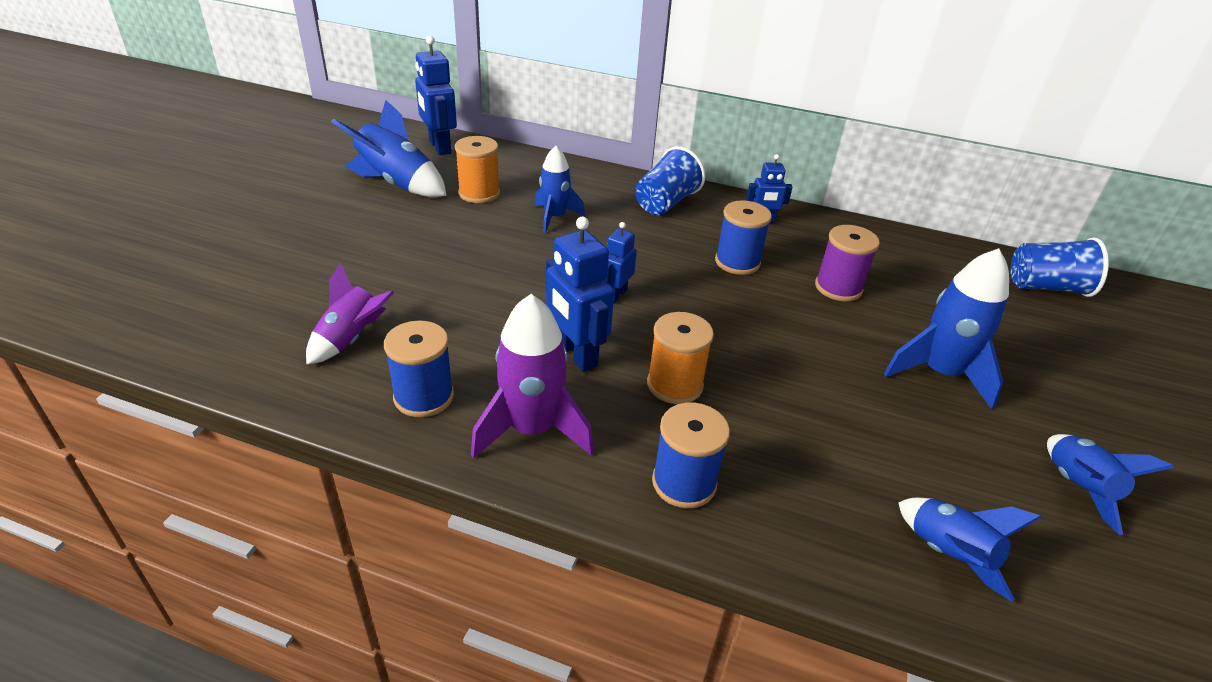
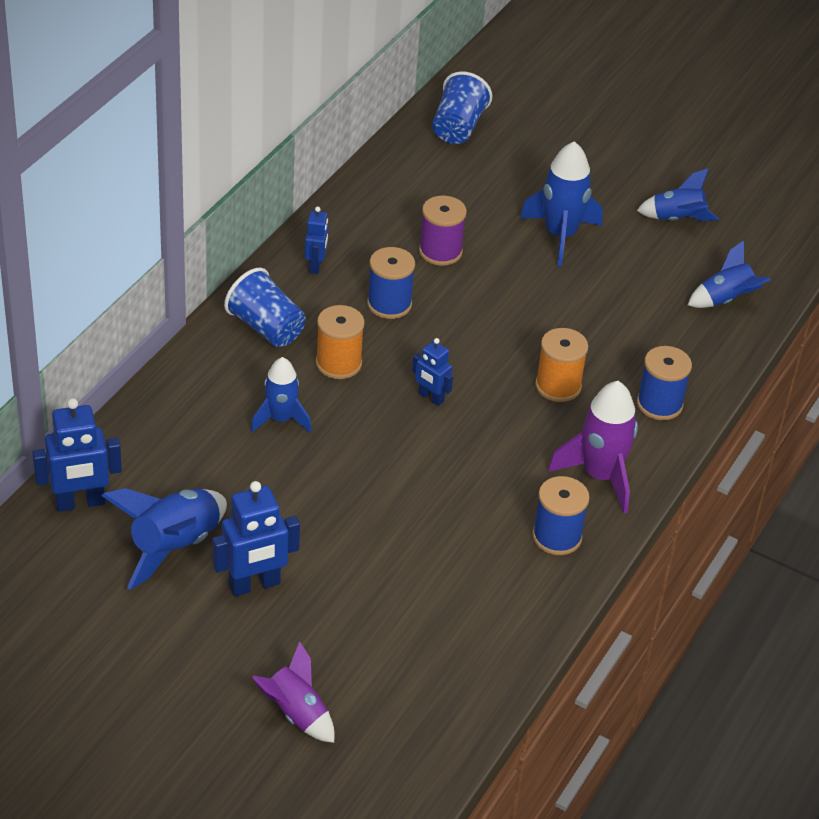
camera: 80 degrees left, 5 degrees up
(351, 339) = (474, 583): purple rocket -> purple rocket (296, 713)
(479, 193) = (213, 475): orange spool -> orange spool (338, 363)
(576, 355) = (514, 438): blue robot -> blue robot (254, 585)

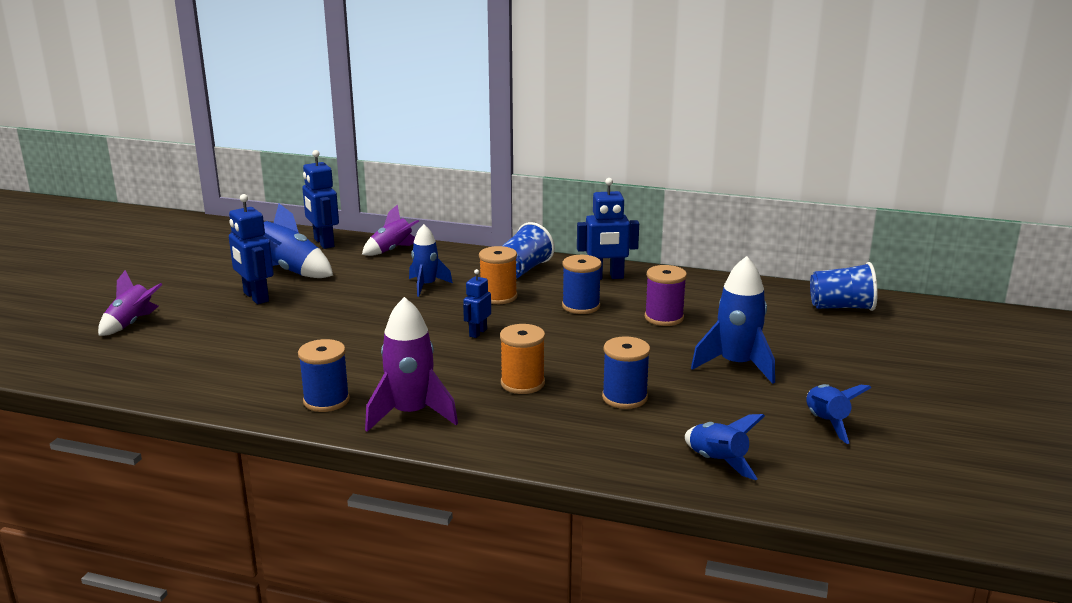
camera: 80 degrees right, 20 degrees down
(143, 435) = (392, 250): none -> purple rocket
(316, 265) = (606, 277): blue robot -> blue robot, size x1.69
(659, 404) = (526, 436): blue spool -> blue spool (624, 397)

